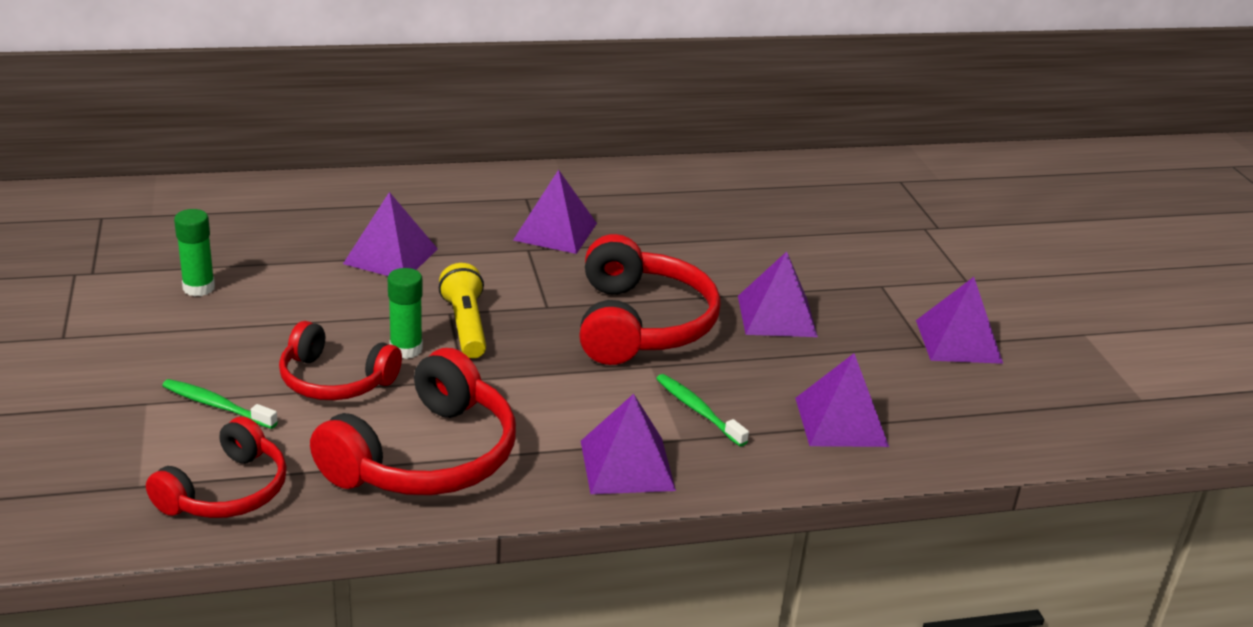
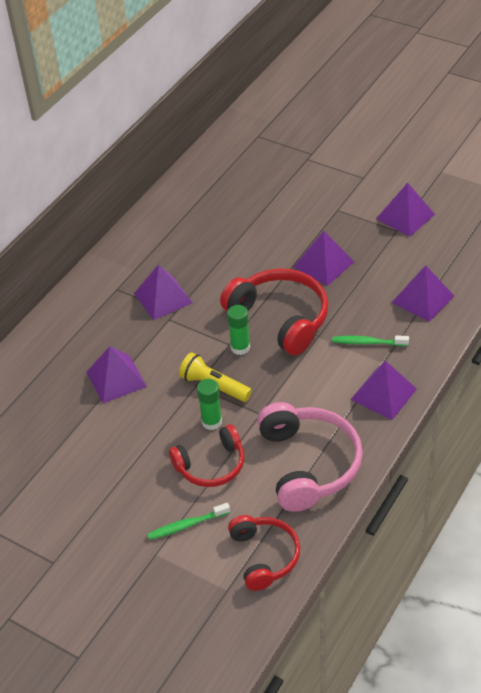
camera: 40 degrees left, 15 degrees up
(199, 288) = (63, 478): green glue stick -> green glue stick (240, 347)
(425, 457) = (309, 464): red headphones -> pink headphones

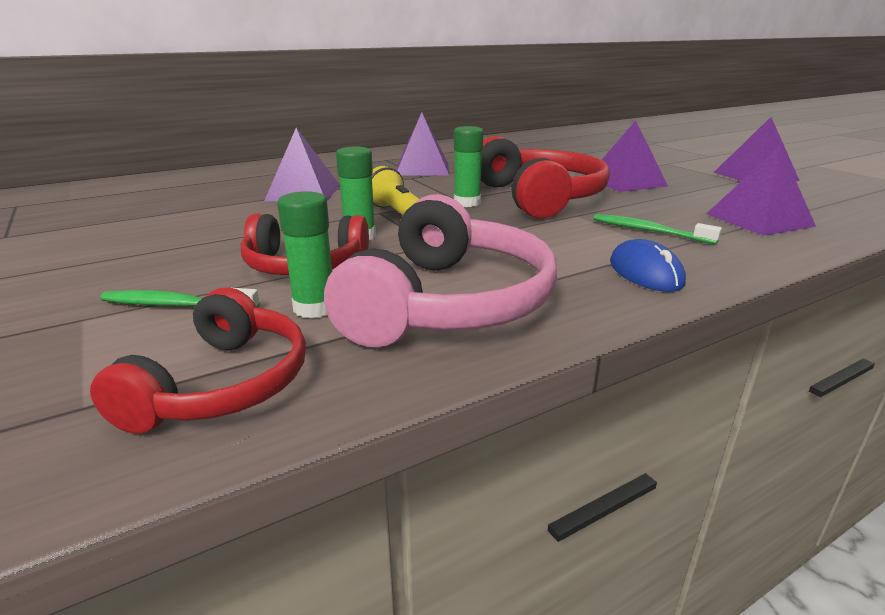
camera: 25 degrees right, 20 degrees down
(252, 496) = (315, 308): none -> green glue stick
(383, 394) = (645, 272): purple pyramid -> blue mouse

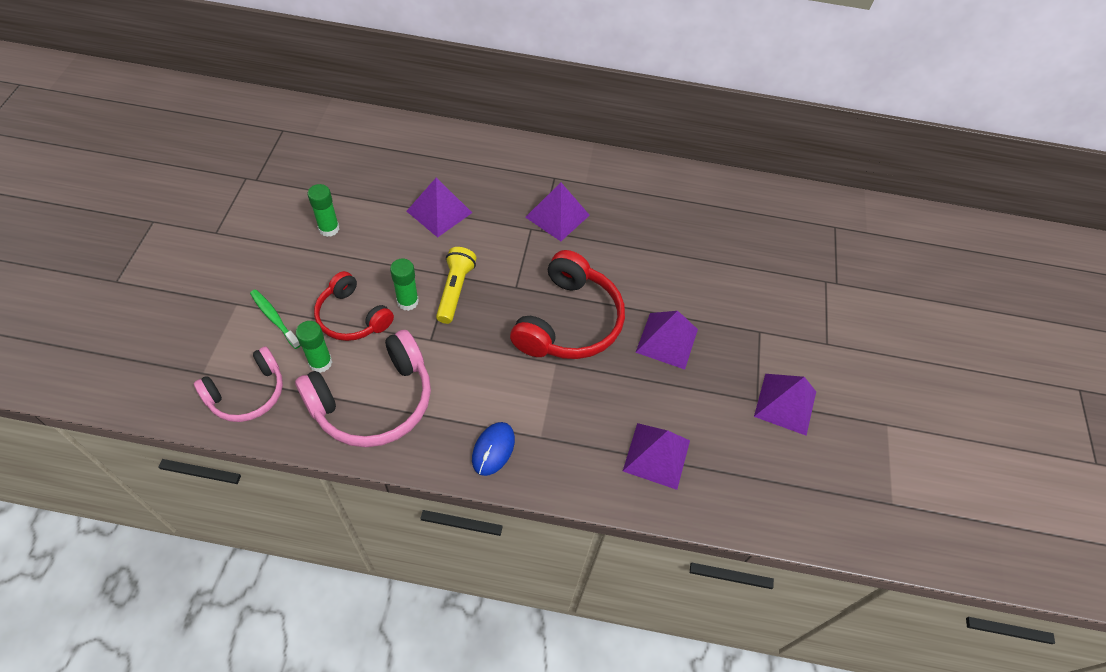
camera: 35 degrees right, 30 degrees up
(222, 384) = (247, 393): red headphones -> pink headphones
(467, 203) = (514, 298): green glue stick -> green glue stick (329, 229)
(649, 231) = (565, 414): green toothbrush -> none

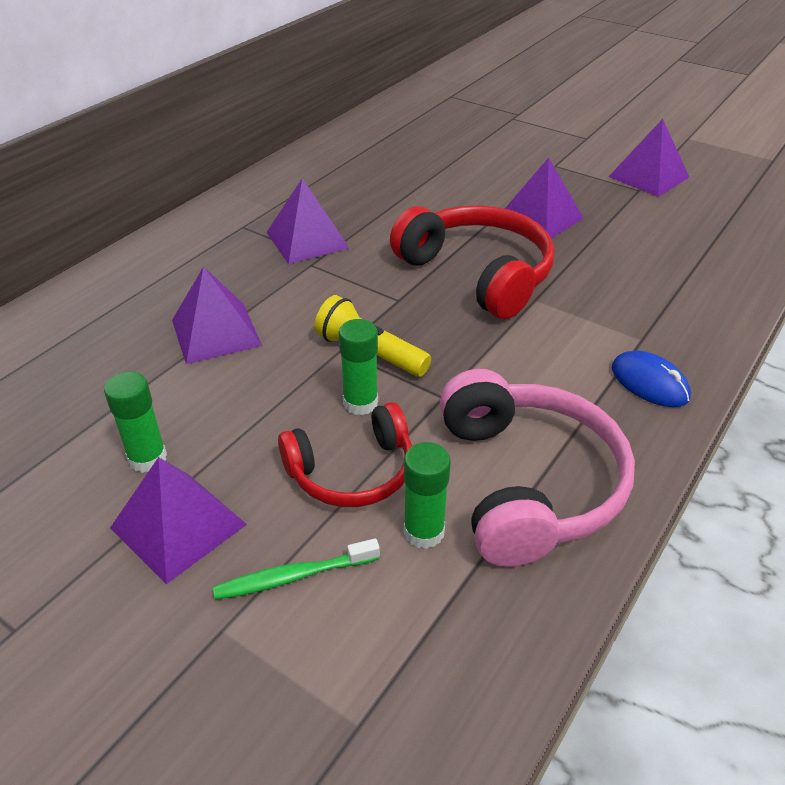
camera: 60 degrees left, 15 degrees down
(247, 393) = (443, 654): pink headphones -> none
(656, 455) = (690, 265): purple pyramid -> purple pyramid (178, 525)

